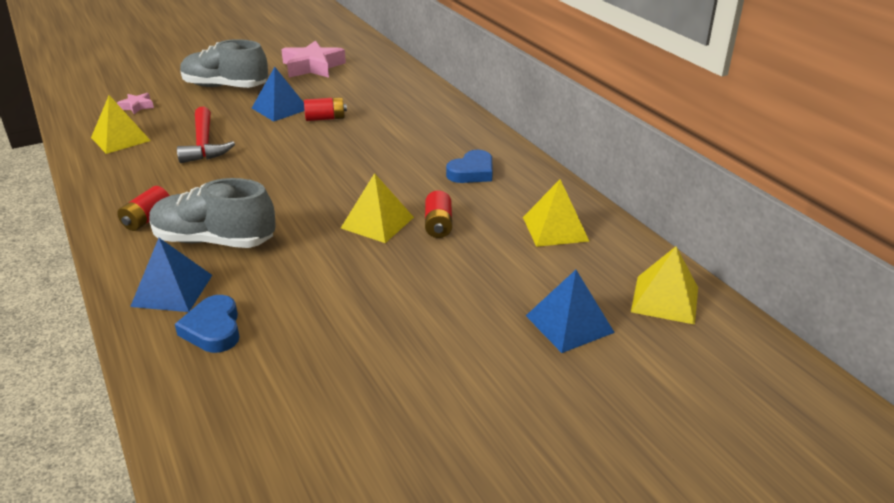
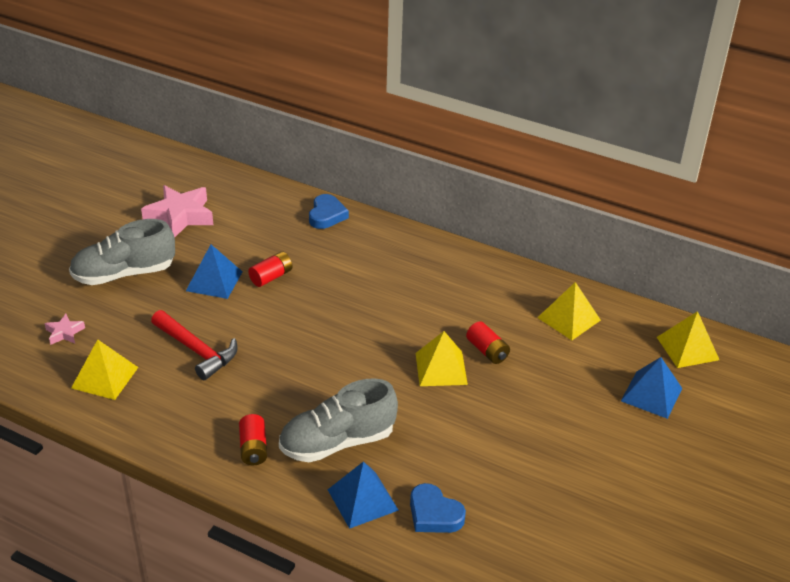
camera: 35 degrees left, 5 degrees up
(472, 172) = (457, 288): blue heart -> blue heart (326, 215)

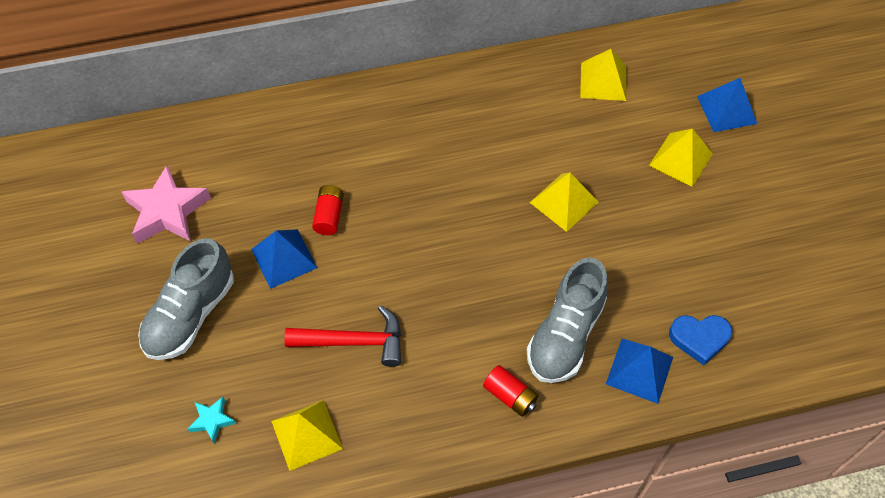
camera: 40 degrees left, 20 degrees up
(64, 333) = (212, 420): pink star -> turquoise star
(326, 215) = (302, 114): blue heart -> none
(487, 351) = (579, 158): red battery -> none
(687, 348) = (707, 48): yellow pyramid -> yellow pyramid (680, 159)

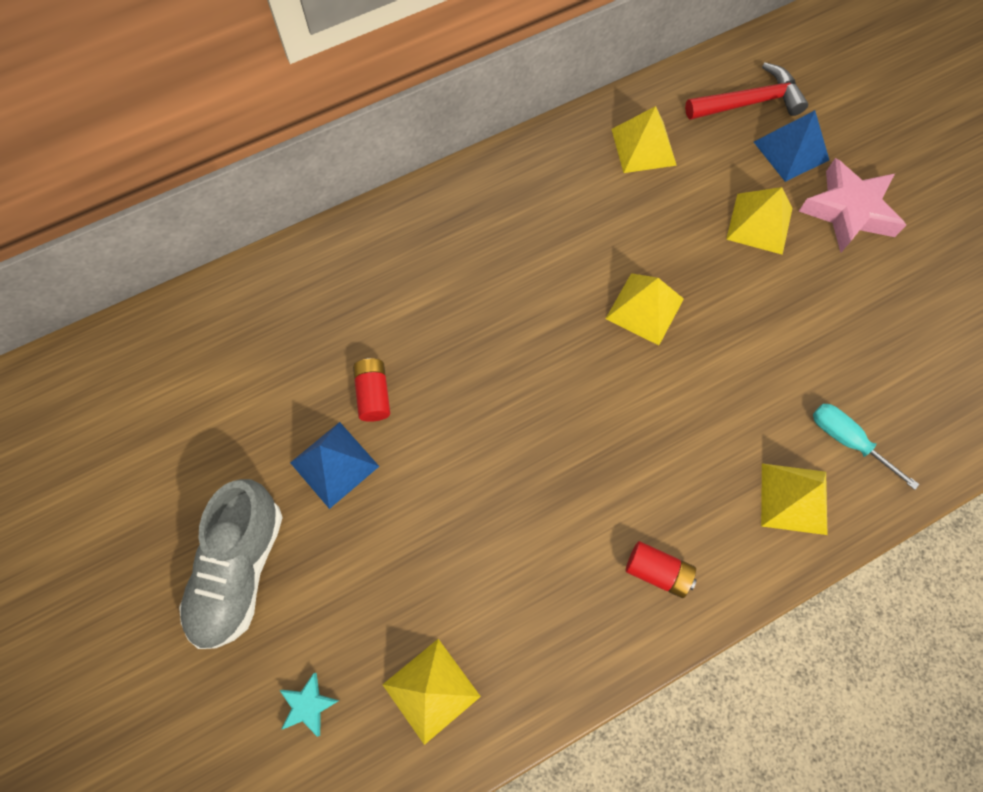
camera: 15 degrees left, 10 degrees up
(167, 211) = (170, 439): pink star -> pink star (848, 211)
(354, 341) = (452, 551): red hammer -> red hammer (749, 102)
(565, 335) = (697, 476): grey shoe -> none
(639, 370) = (794, 498): blue pyramid -> yellow pyramid
(699, 338) = (847, 441): blue heart -> turquoise screwdriver

